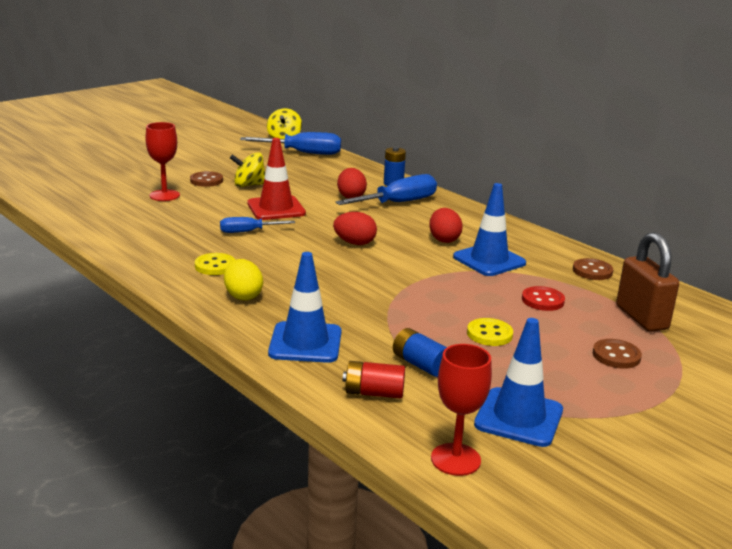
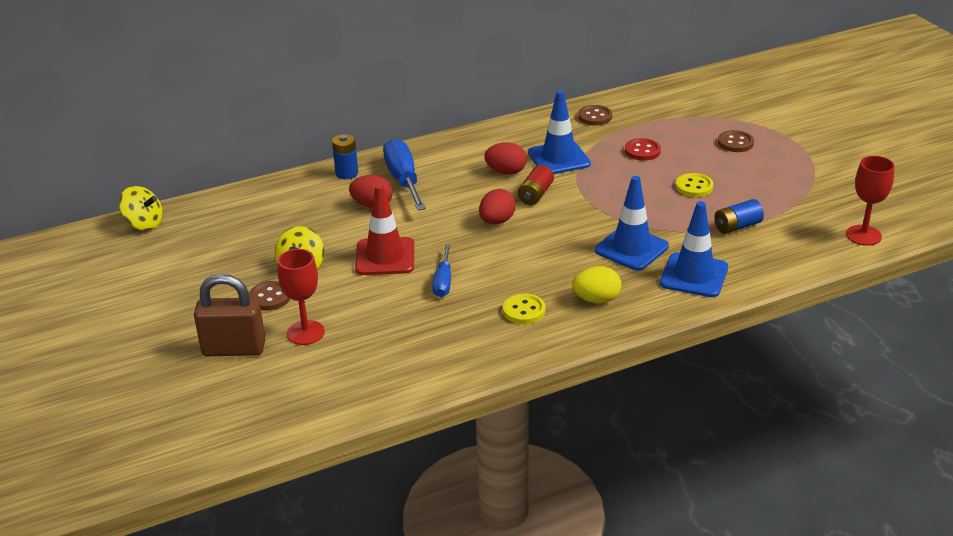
camera: 70 degrees left, 10 degrees up
(303, 153) = (211, 216): blue screwdriver -> none
(374, 393) = (776, 254): red battery -> red battery (535, 195)
(518, 417) = (814, 200): blue traffic cone -> blue traffic cone (631, 248)
(641, 318) = (680, 118): brown padlock -> brown padlock (234, 349)

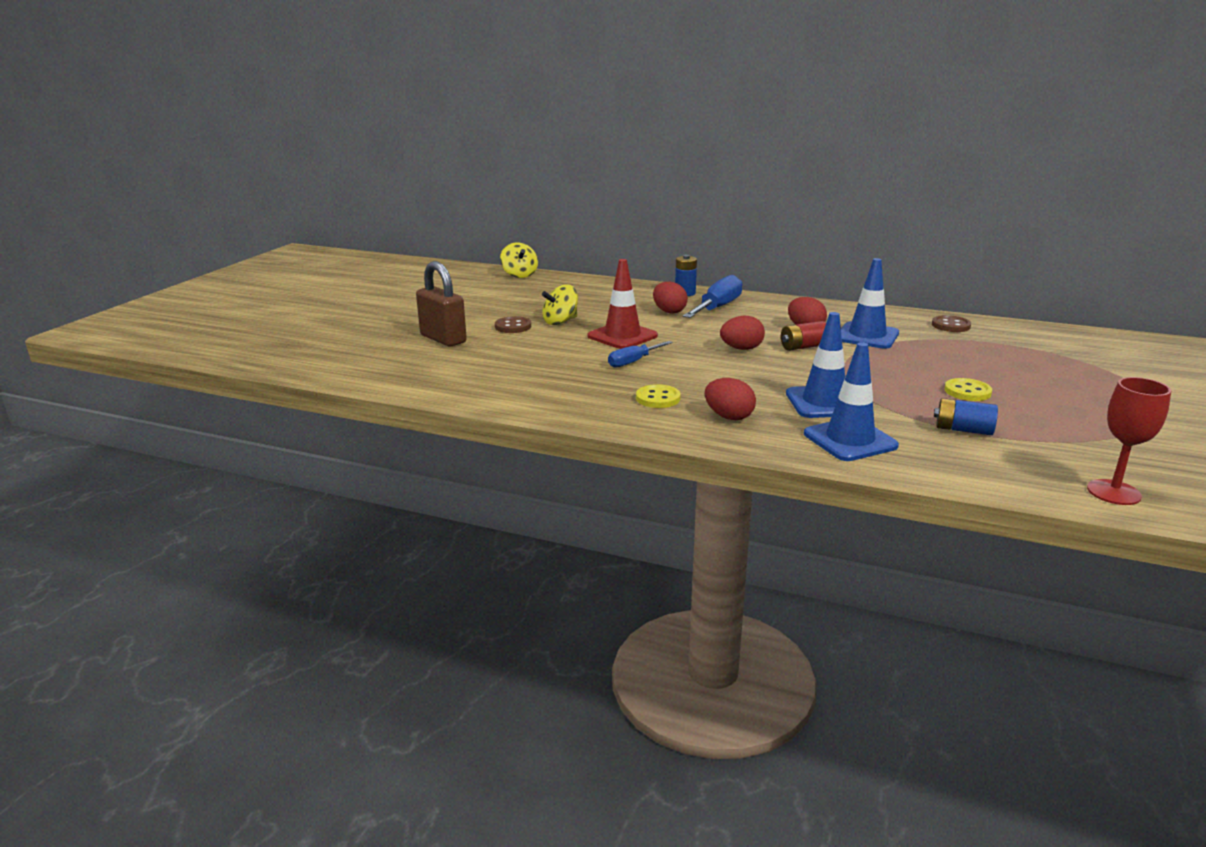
camera: 45 degrees right, 10 degrees down
(305, 333) = (496, 349): red goblet -> none
(596, 299) = (728, 417): yellow egg -> red egg
(642, 151) = (957, 356): red button -> none
(735, 143) = (1074, 382): brown button -> none

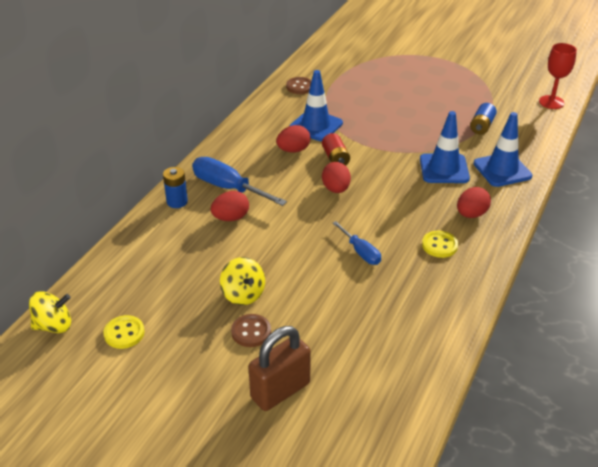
camera: 85 degrees left, 15 degrees up
(622, 336) = (294, 254): red traffic cone -> none
(967, 392) = (423, 110): yellow button -> yellow button (124, 333)

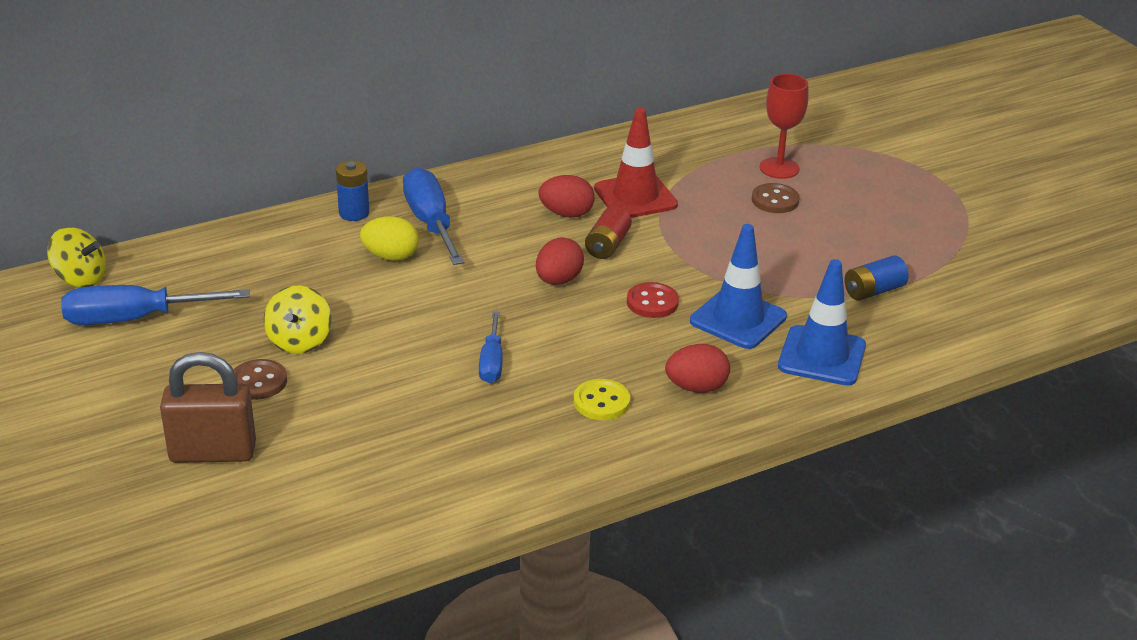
camera: 35 degrees right, 5 degrees down
(124, 333) = (134, 319): yellow button -> blue screwdriver
(231, 218) = (391, 256): red egg -> yellow egg
(299, 87) = (679, 142): brown button -> brown button (775, 200)
(316, 126) = (635, 197): blue traffic cone -> red traffic cone
(395, 179) = (652, 302): none -> red button
(551, 102) = (1036, 304): red goblet -> red goblet (779, 168)

